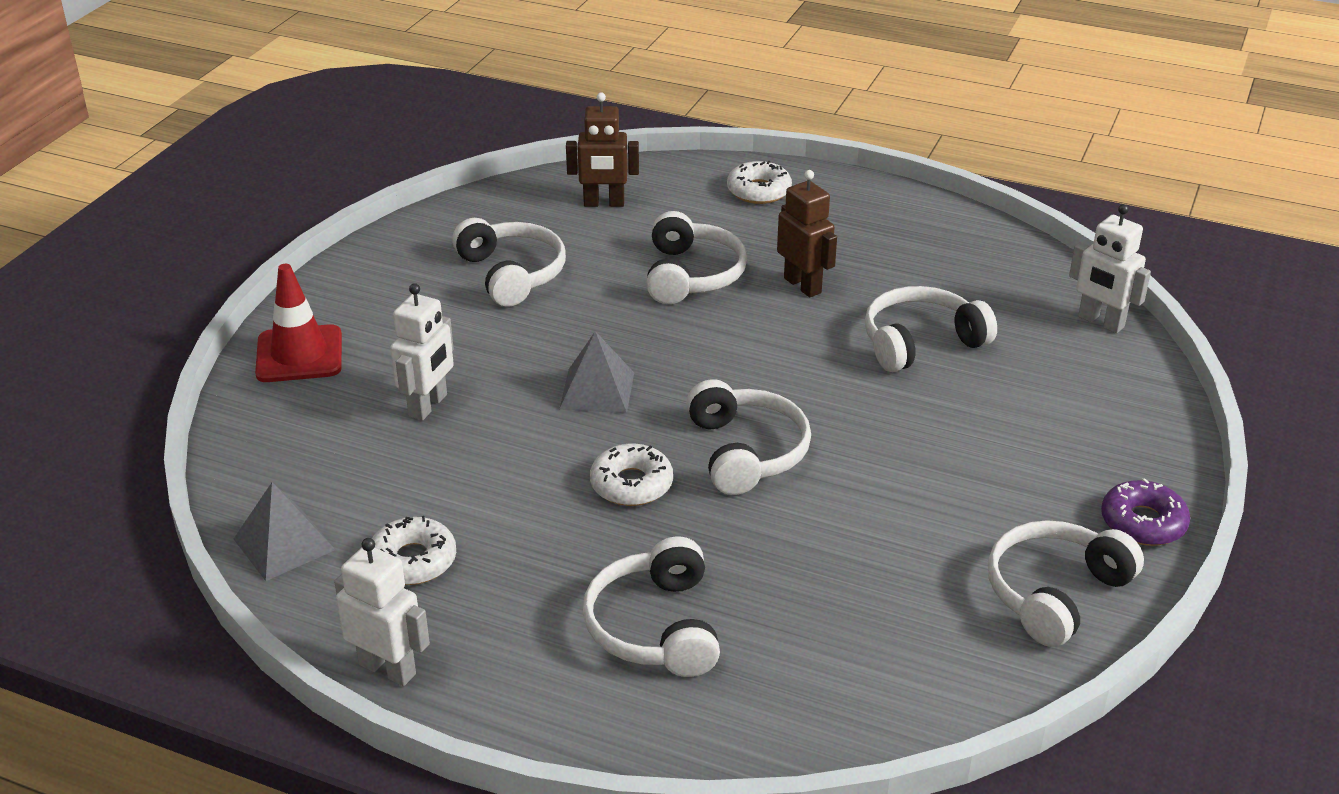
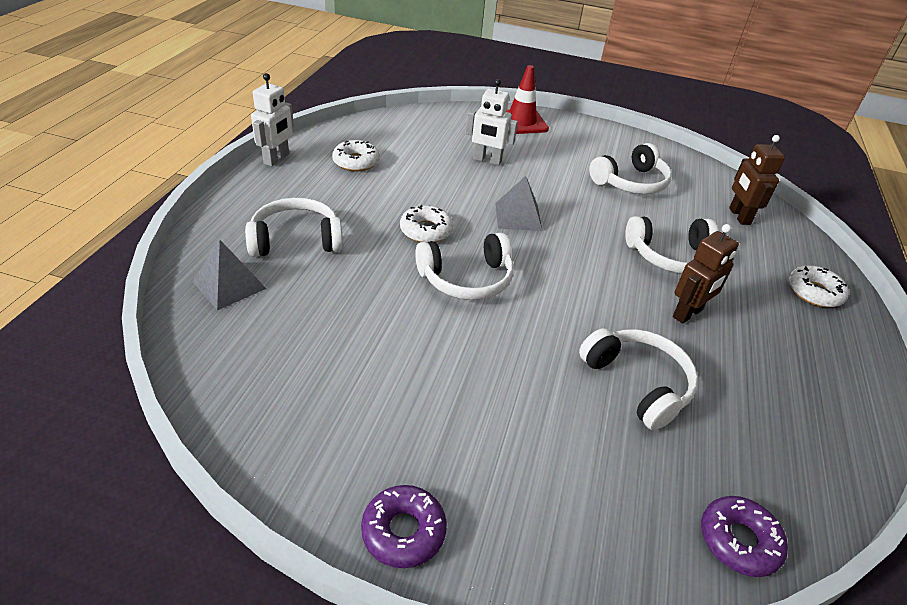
camera: 80 degrees right, 5 degrees up
(284, 544) = (369, 128): grey pyramid -> grey pyramid (229, 285)
(1055, 593) = (309, 446): white headphones -> none
(1100, 322) = (738, 541): white robot -> purple donut

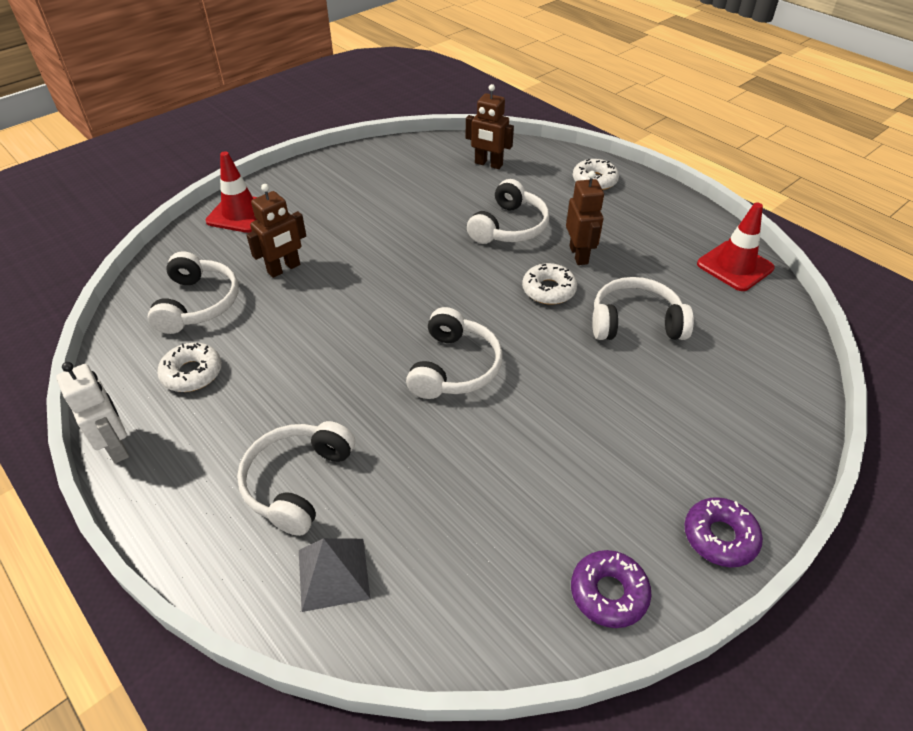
camera: 55 degrees left, 5 degrees up
(426, 230) = (362, 366): white donut -> white donut (548, 290)
(487, 160) = (284, 269): white robot -> brown robot
(518, 216) = (391, 290): grey pyramid -> none
(630, 182) = (398, 196): white headphones -> white headphones (198, 304)
(738, 541) = (788, 348): purple donut -> purple donut (608, 593)
(824, 451) = (735, 266): none -> red traffic cone

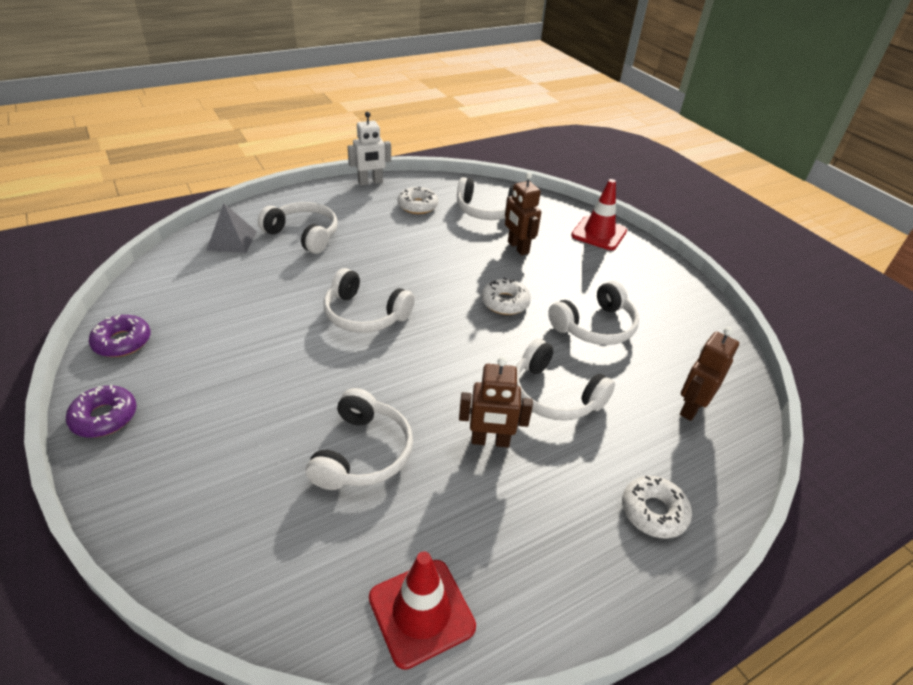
camera: 100 degrees right, 5 degrees down
(408, 210) = (595, 326): none -> white headphones
(548, 290) = (439, 398): white donut -> white donut (505, 302)

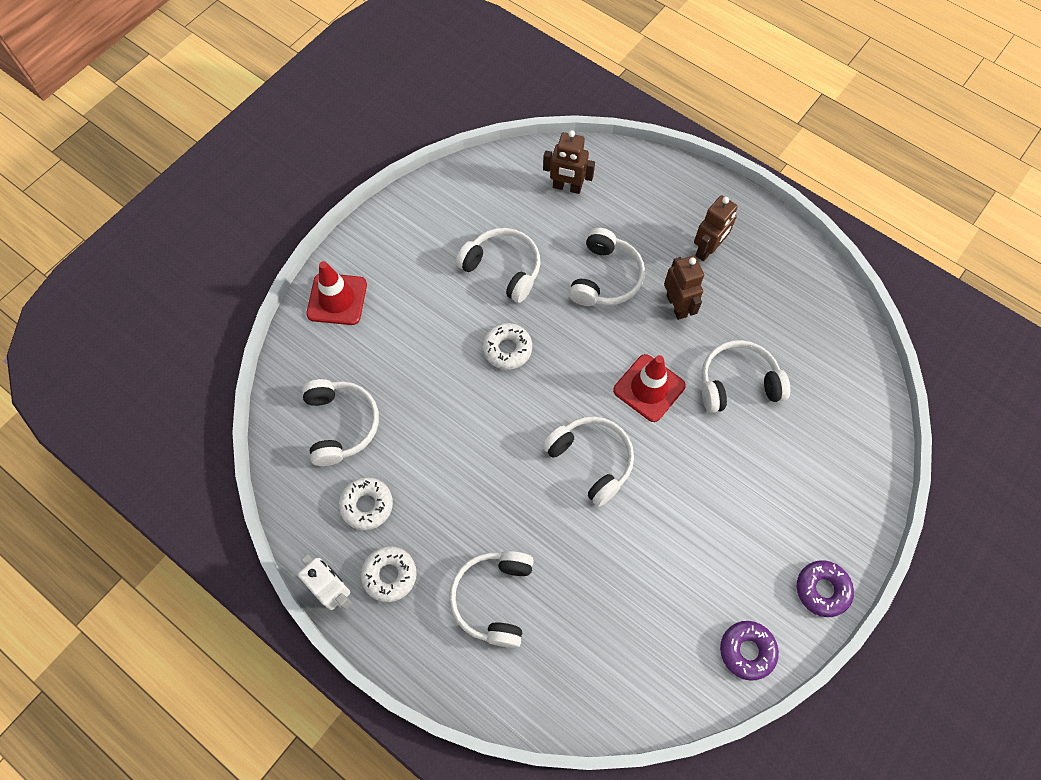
camera: 110 degrees left, 25 degrees up
(232, 240) = (545, 672): grey pyramid -> none
(365, 314) = (591, 460): white headphones -> white headphones turned 45 degrees counterclockwise
(421, 612) = (819, 298): red traffic cone -> red traffic cone (649, 388)
(517, 247) = (406, 368): brown robot -> brown robot (707, 249)
(653, 512) = (677, 197): white donut -> white donut (389, 575)

